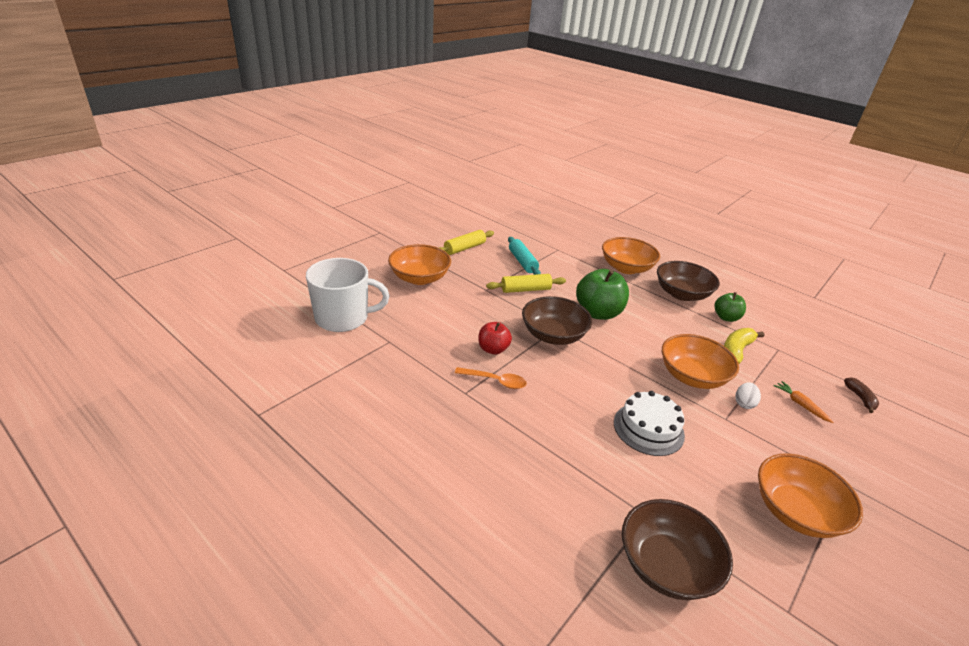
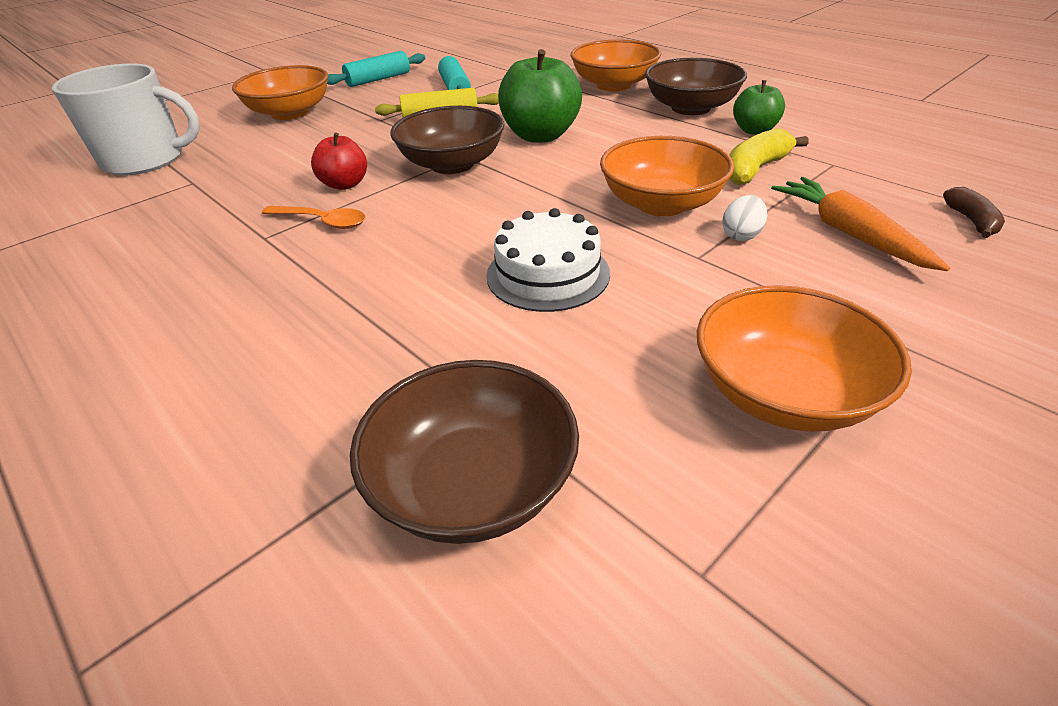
camera: 10 degrees right, 5 degrees up
(464, 248) = (378, 79): yellow rolling pin -> turquoise rolling pin
(800, 404) = (849, 233): orange carrot -> orange carrot, size x1.73

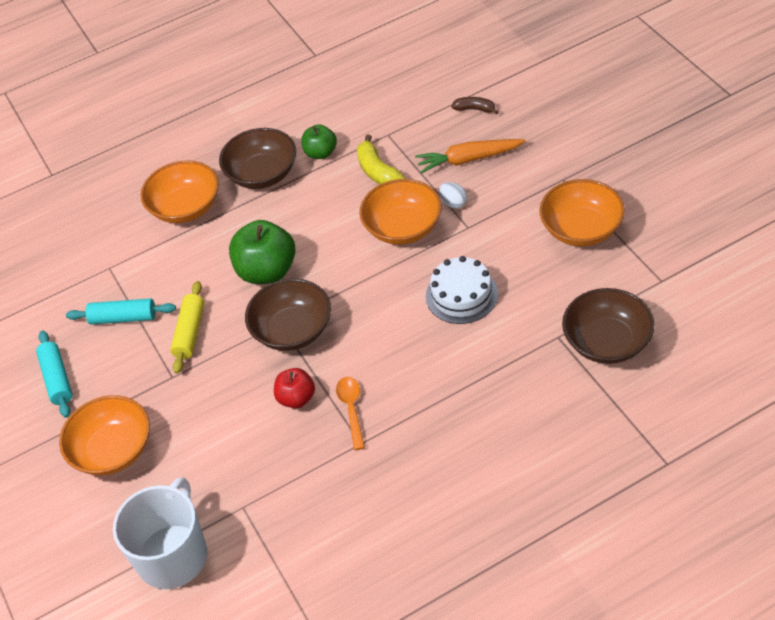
camera: 70 degrees left, 10 degrees up
(322, 222) = (351, 409): orange spoon -> orange spoon turned 45 degrees counterclockwise

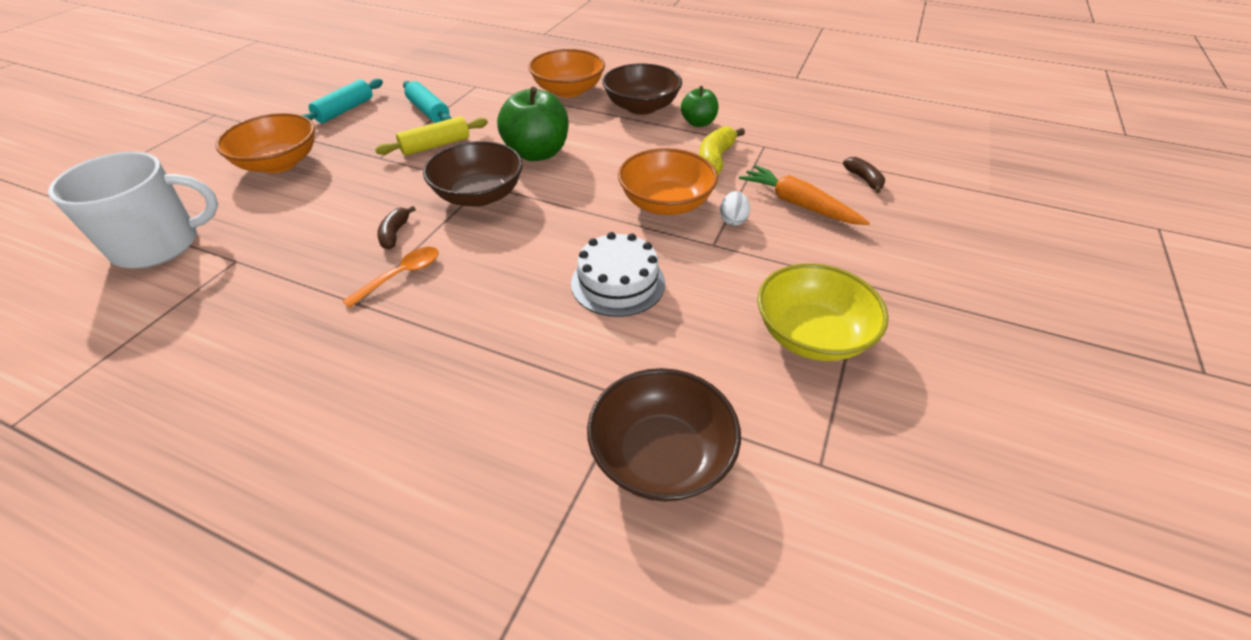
camera: 45 degrees right, 5 degrees down
(296, 398) = (395, 234): red apple -> brown banana
(581, 229) = (811, 335): orange bowl -> yellow bowl

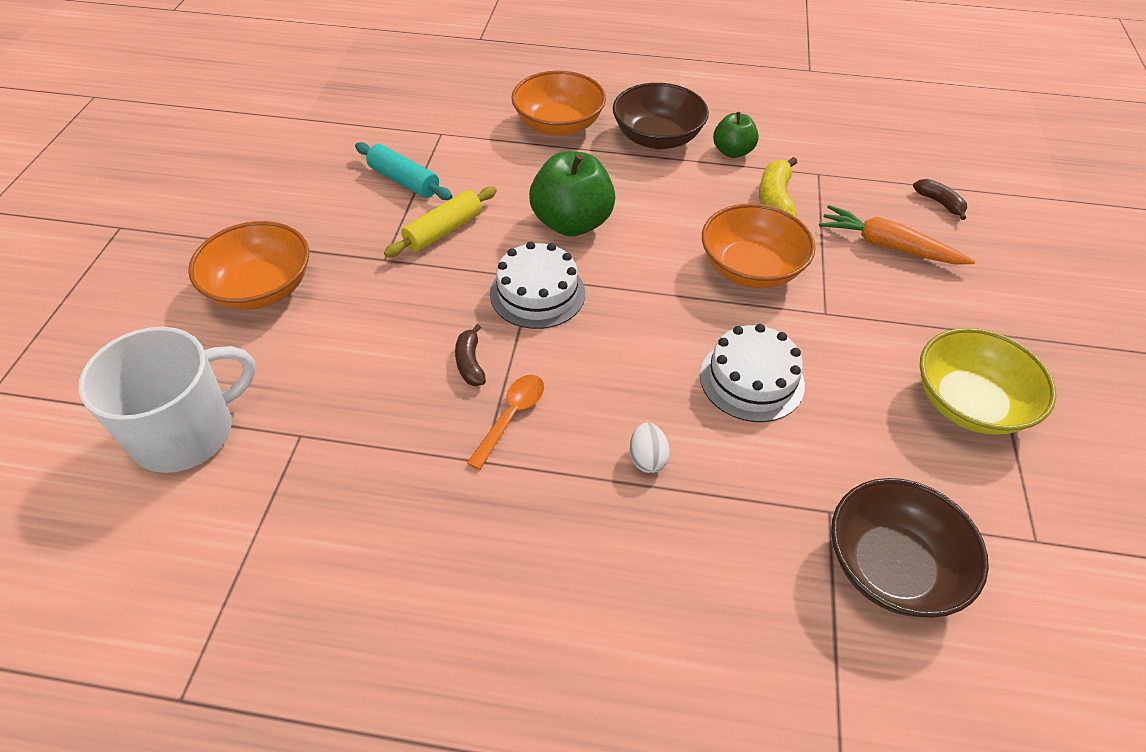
camera: 15 degrees left, 5 degrees up
(344, 110) = (294, 195): turquoise rolling pin -> none
(479, 195) = (537, 293): brown bowl -> white cake
(733, 220) = (831, 278): white egg -> white egg (647, 458)

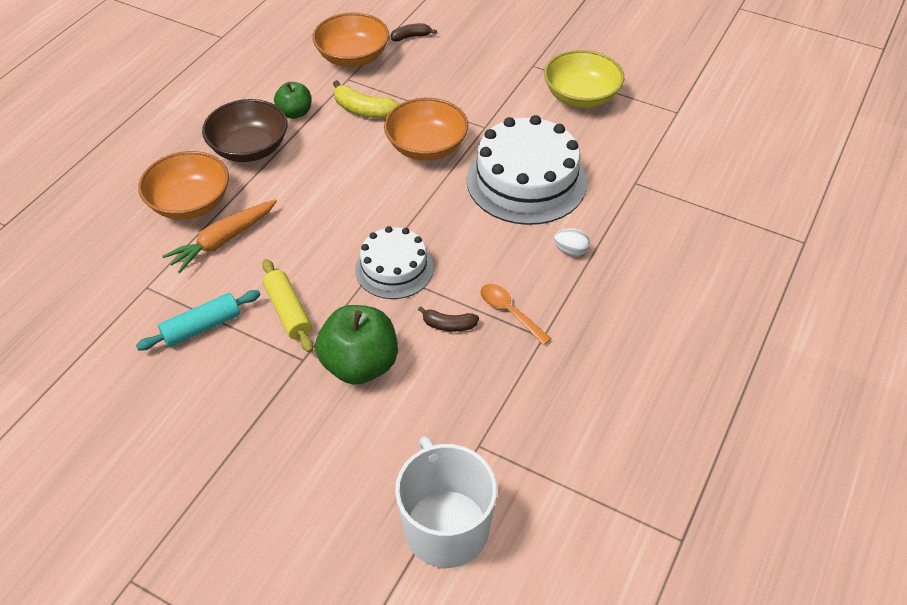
camera: 70 degrees left, 0 degrees up
(261, 288) = (294, 457): orange bowl -> orange bowl (353, 57)
(572, 223) = (325, 228): green apple -> green apple (360, 364)
(751, 380) = (526, 181): white cake -> white cake, size x1.66
(888, 246) = (439, 76): orange carrot -> orange carrot (223, 240)
(892, 566) = (677, 171): brown bowl -> none

